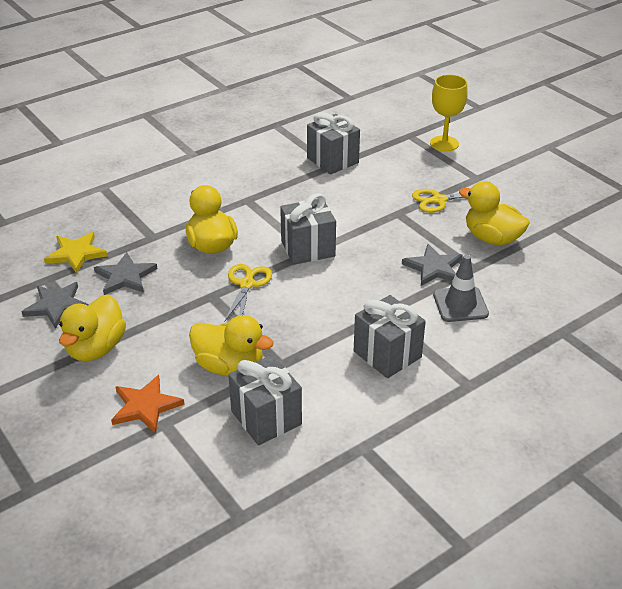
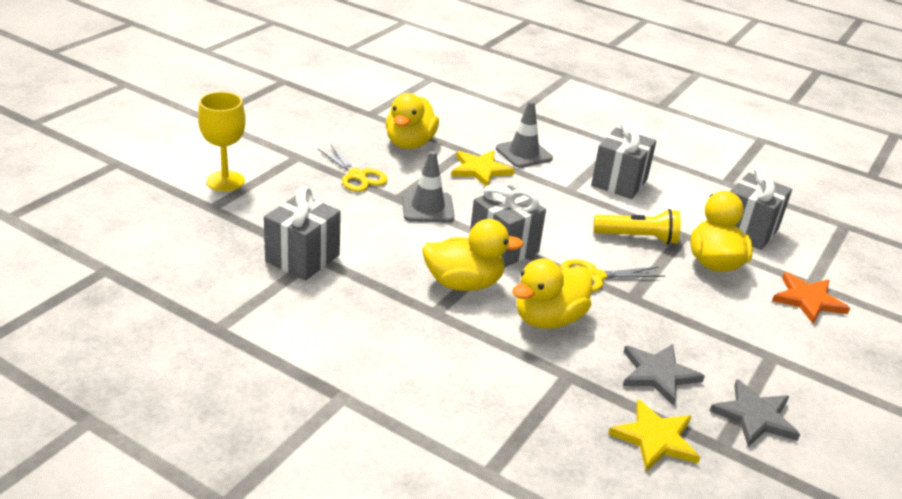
camera: 115 degrees left, 5 degrees down
(96, 348) = (780, 358): yellow duck -> yellow duck (463, 283)
(288, 330) = (638, 238): none -> yellow flashlight
(379, 224) = (427, 207): none -> grey traffic cone
(434, 268) = (480, 170): grey star -> yellow star

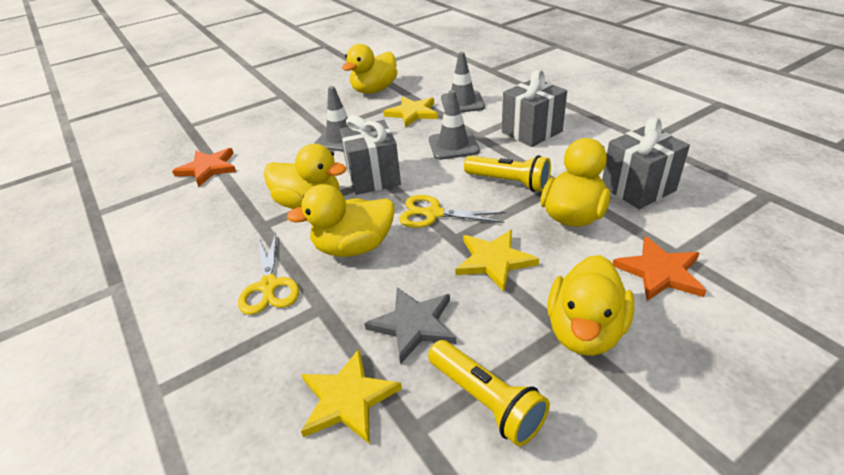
camera: 30 degrees right, 5 degrees up
(225, 181) = (216, 108): yellow goblet -> none
(302, 258) = (208, 168): grey gift -> orange star
(357, 176) = (310, 111): yellow scissors -> yellow scissors (269, 286)
(555, 204) = (453, 145): none -> grey traffic cone
(680, 311) = (494, 260): none -> yellow star
(755, 416) = (486, 401): grey star -> yellow flashlight
(786, 354) = (584, 331): none -> yellow duck

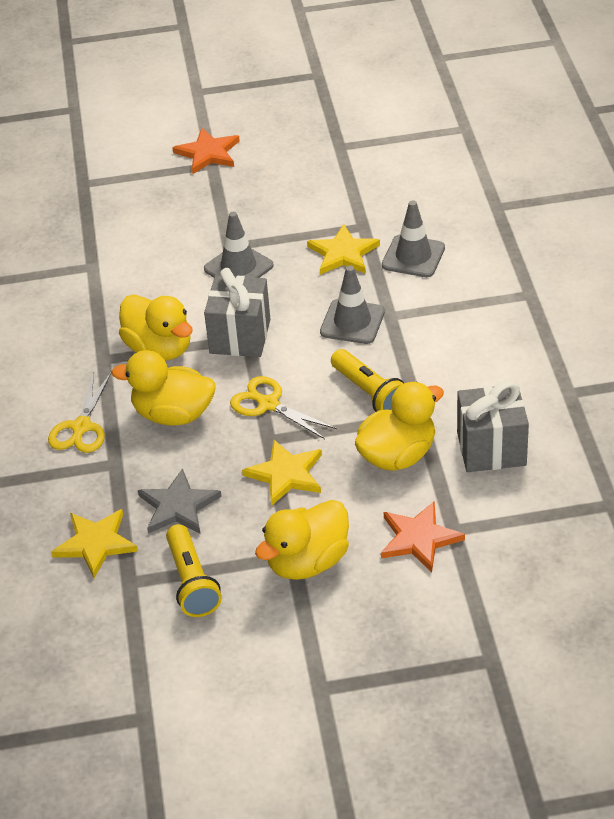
camera: 25 degrees right, 5 degrees up
(208, 168) = (81, 262): orange star -> orange star (208, 153)
(374, 90) = (325, 195): yellow duck -> none
(531, 132) = (453, 333): grey gift -> none

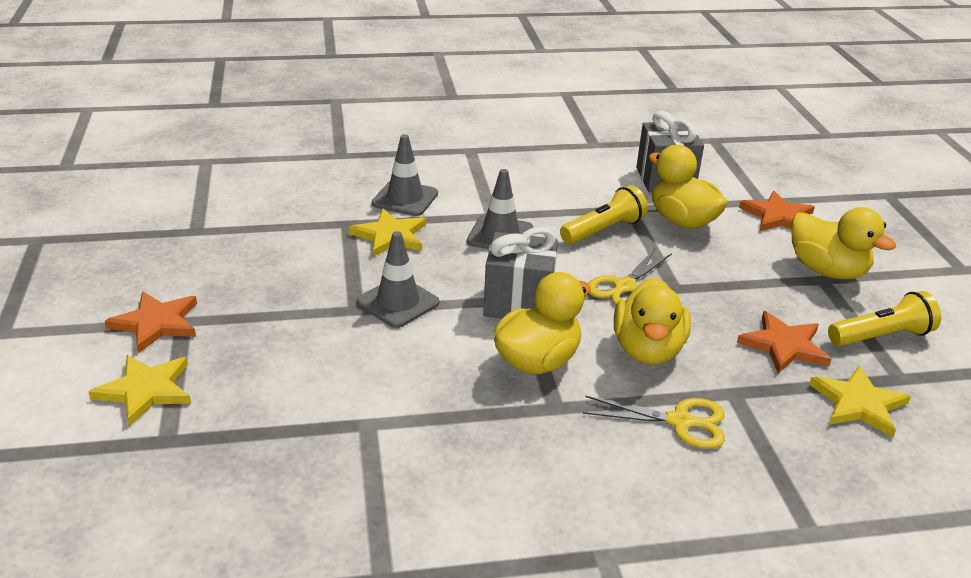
camera: 95 degrees left, 10 degrees down
(178, 506) = (784, 345): grey star -> orange star
(286, 474) = (720, 279): yellow star -> yellow star (145, 390)

